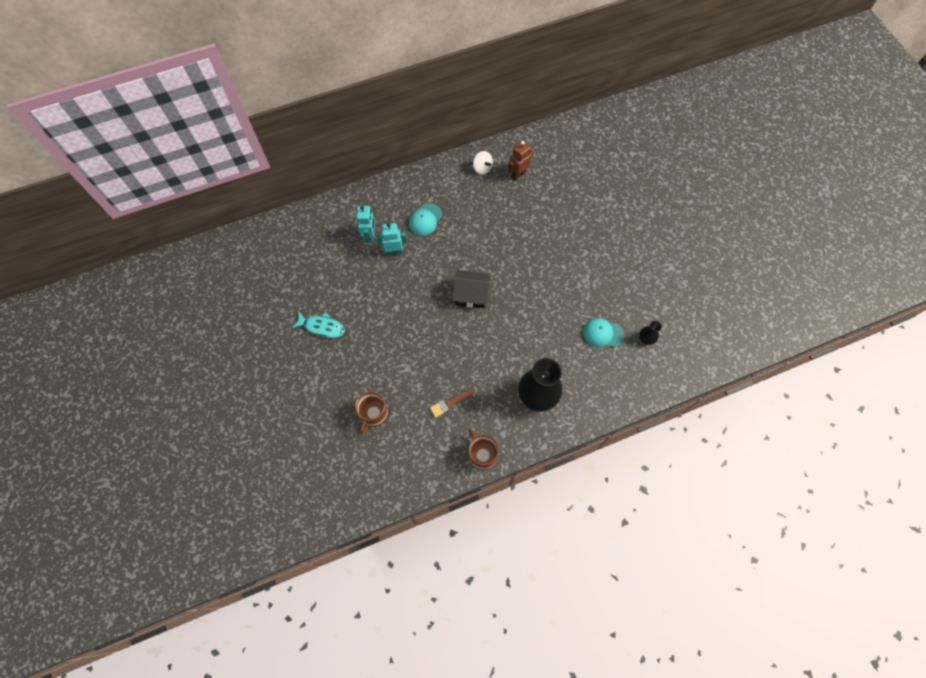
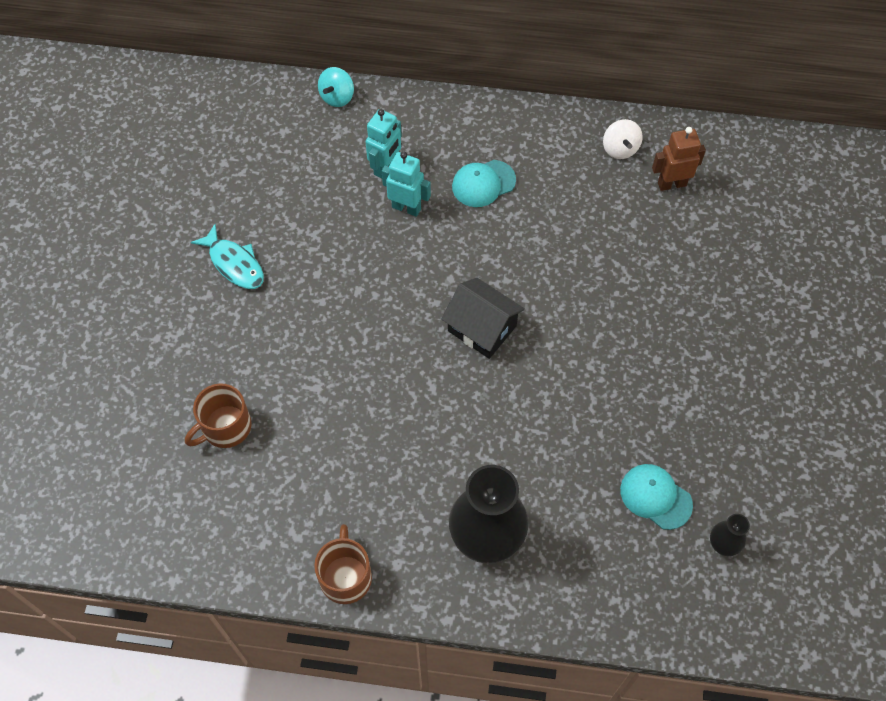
camera: 30 degrees right, 5 degrees down
(319, 210) = (337, 97): none -> turquoise spinning top
(450, 403) = (347, 473): brown brush -> none

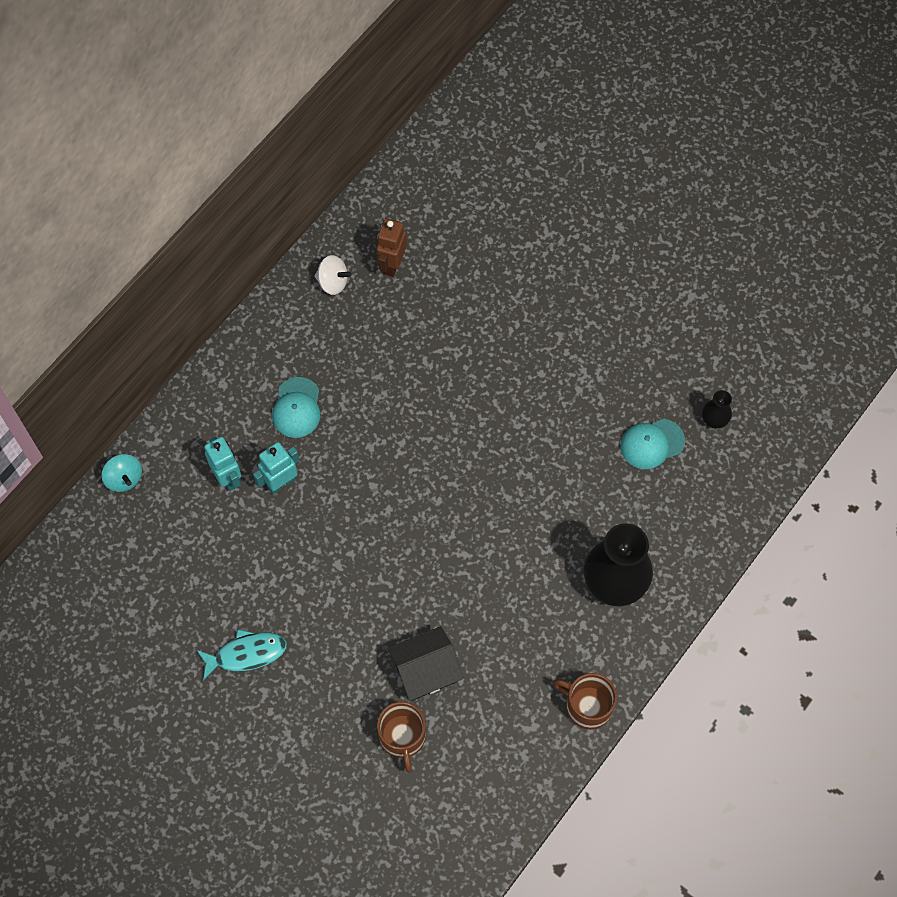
camera: 60 degrees left, 5 degrees up
(482, 328) = (434, 487): black house -> black house (425, 670)

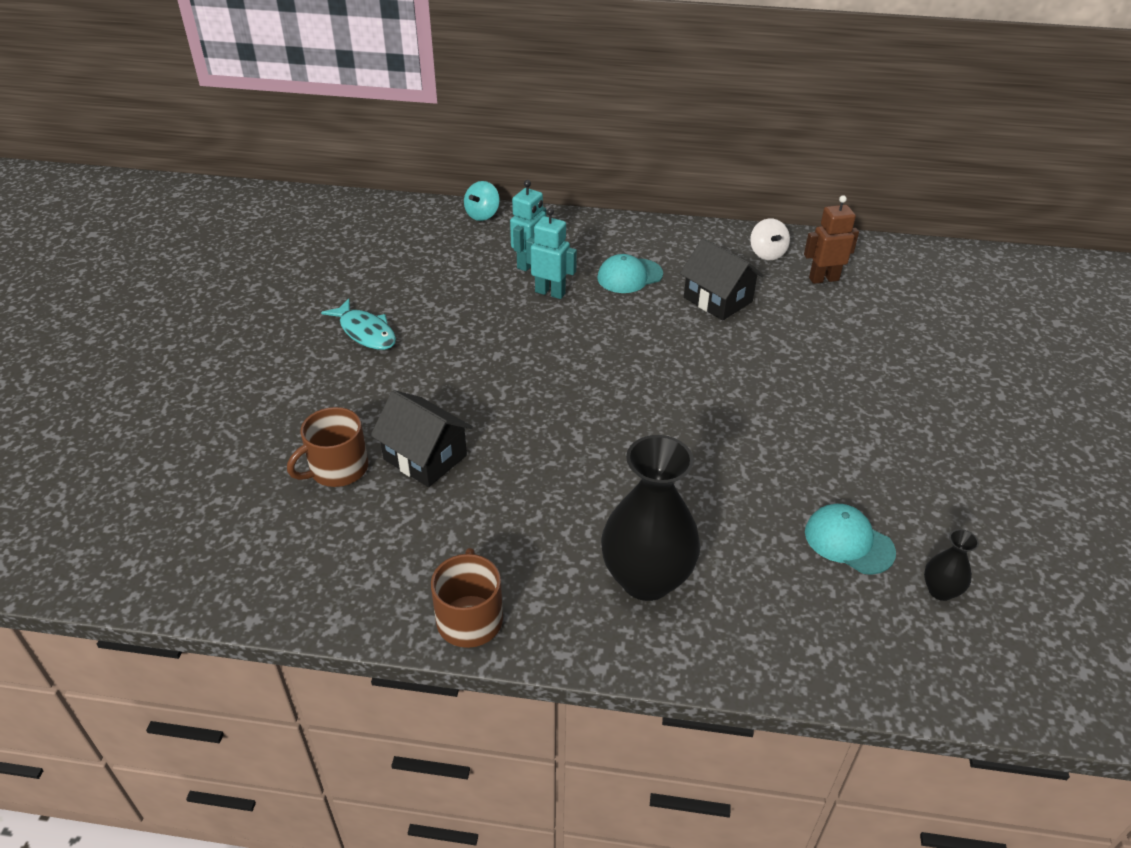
camera: 60 degrees right, 25 degrees down
(369, 361) = (718, 300): none -> black house

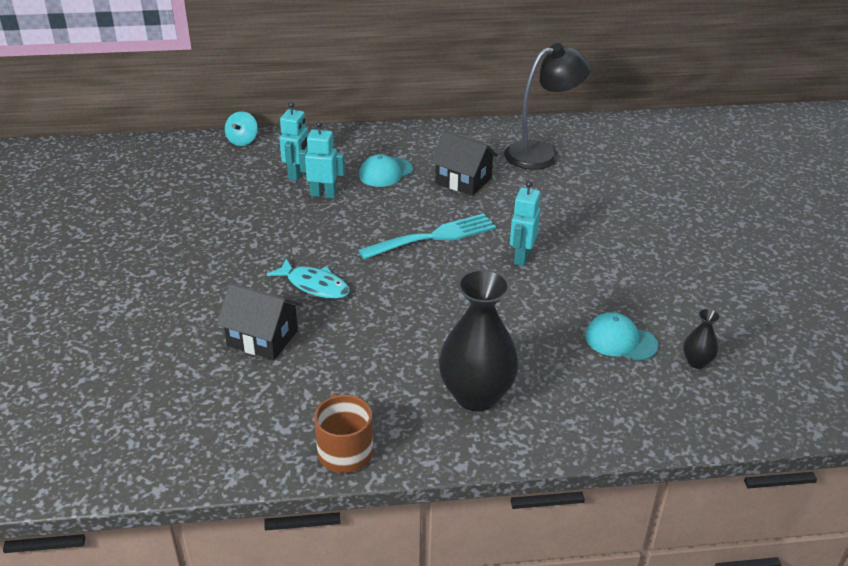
camera: 15 degrees left, 5 degrees down
(337, 469) = (189, 360): brown mug -> none
(365, 332) = (173, 249): turquoise fish -> turquoise fish (314, 285)
(660, 365) = (434, 237): none -> turquoise fork
(757, 409) = (521, 257): none -> turquoise robot
(767, 253) = (491, 140): white spinning top -> none
(823, 279) = (541, 153): brown robot -> black lamp

